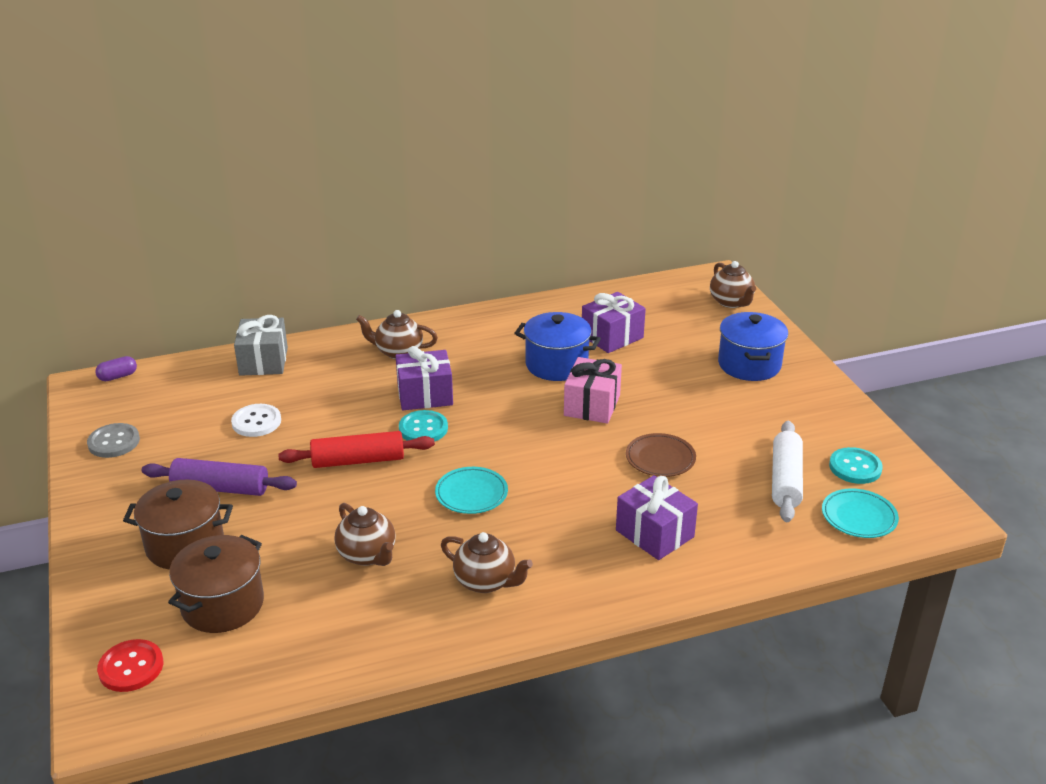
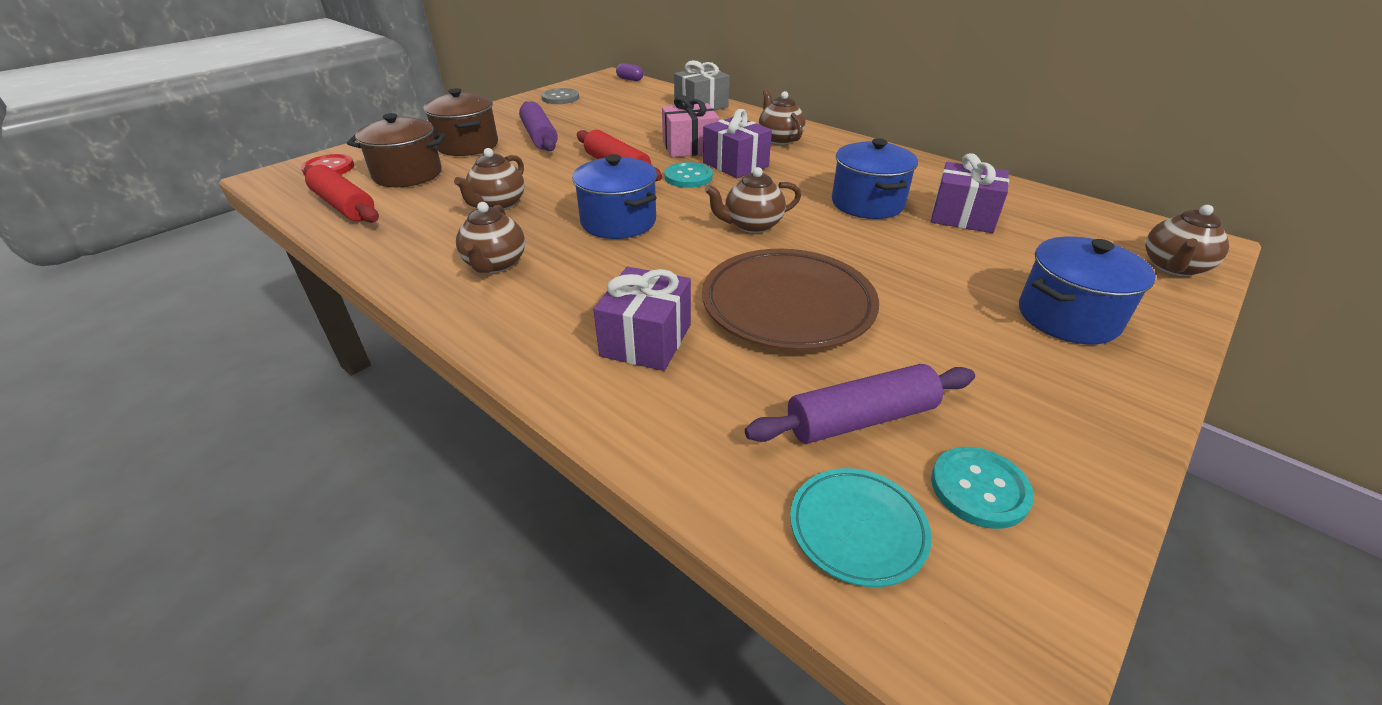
camera: 60 degrees right, 5 degrees up
(256, 422) = (627, 124): white button -> none
(261, 664) = (344, 206): none -> red rolling pin
(471, 494) = (618, 222): turquoise plate -> blue pot
(541, 430) = (752, 225): none -> brown teapot
(592, 405) = (828, 239): pink gift -> pink gift (690, 147)
(660, 459) = (787, 305): brown plate -> brown plate, size x1.88
(785, 480) = (860, 419): white rolling pin -> purple rolling pin

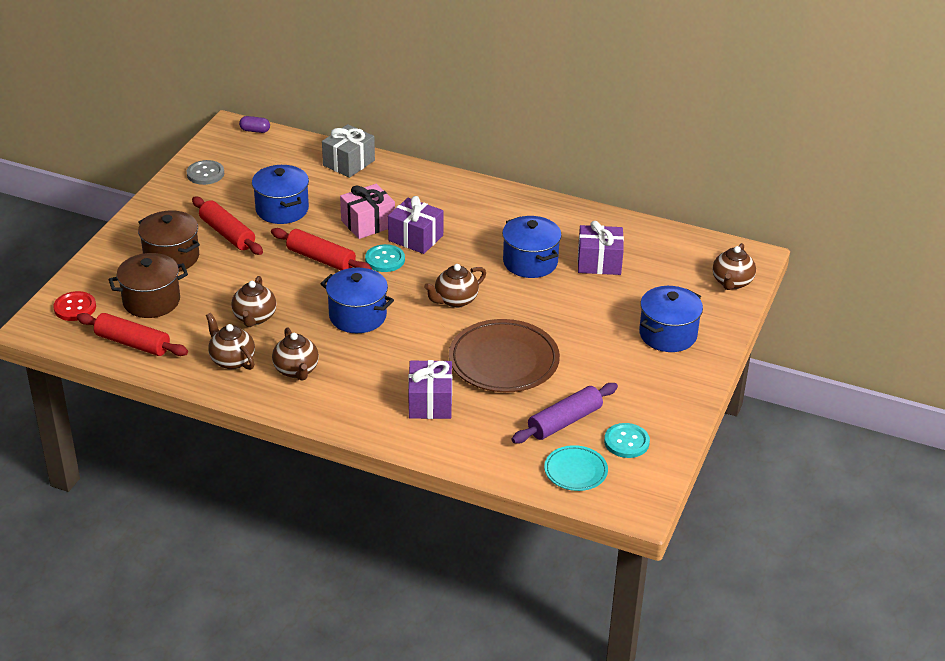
camera: 20 degrees left, 0 degrees up
(539, 136) = (227, 234): purple rolling pin -> red rolling pin
(609, 127) = (282, 209): none -> blue pot
(779, 139) = (439, 199): brown teapot -> brown teapot (232, 360)

